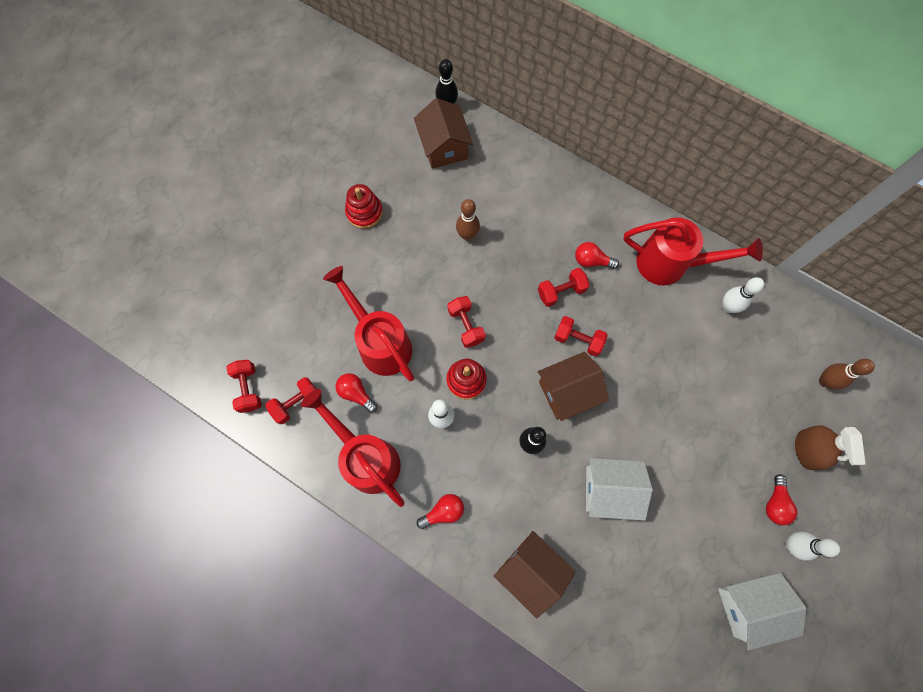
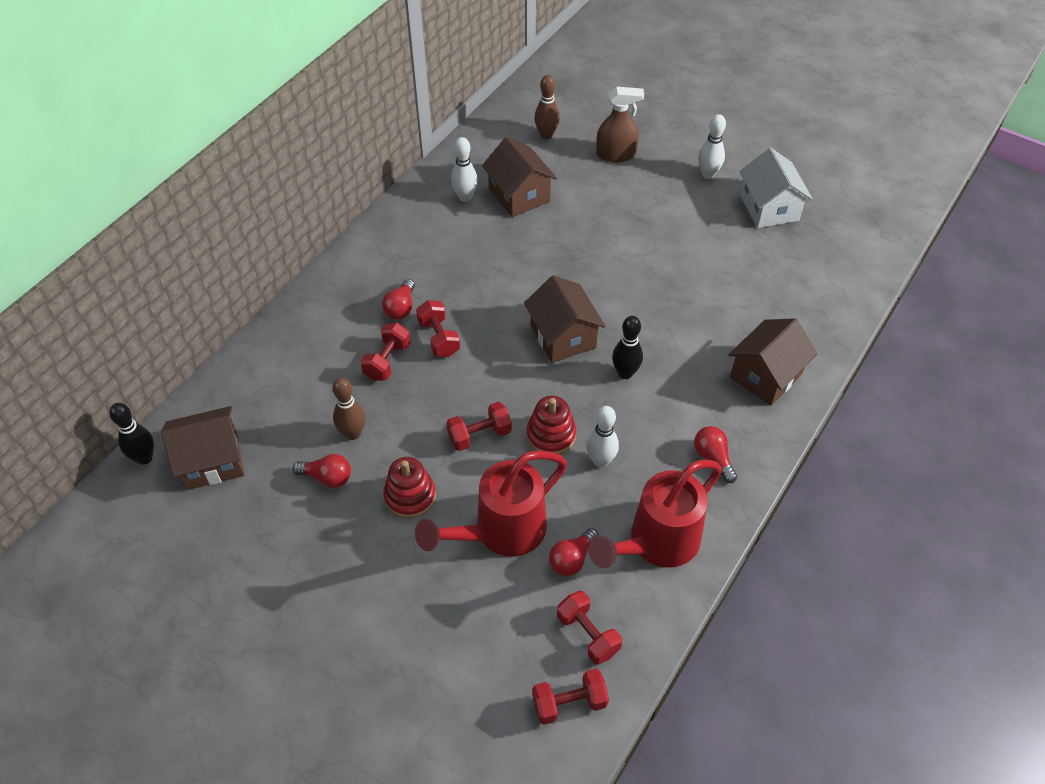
camera: 90 degrees left, 20 degrees down
(364, 212) = (301, 559): red stacking toy -> red stacking toy (410, 496)
(578, 339) = (500, 324): red dumbbell -> red dumbbell (387, 361)
(609, 490) = (671, 305): white house -> none
(671, 264) = (411, 238): red watering can -> none
(736, 355) = (519, 195): none -> brown house
(775, 503) = (670, 181): red light bulb -> red light bulb (327, 477)

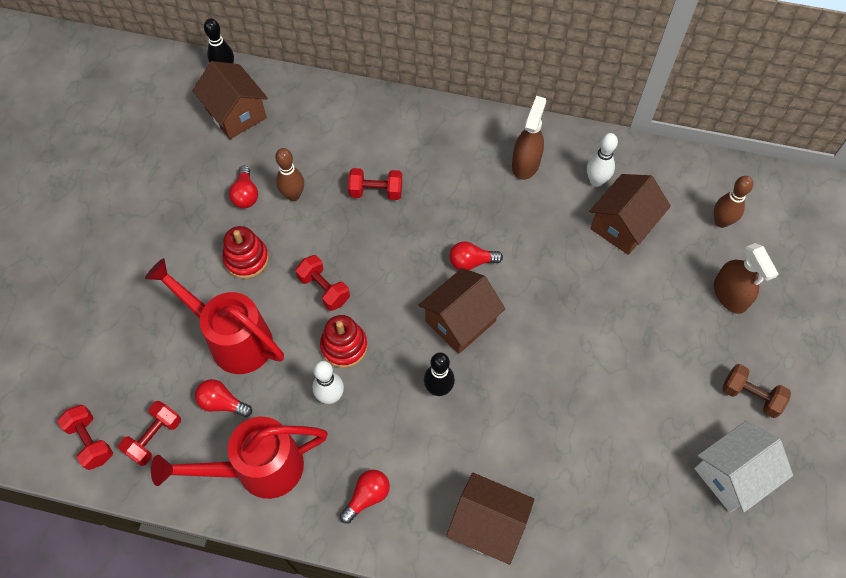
camera: 70 degrees right, 10 degrees up
(401, 308) = (438, 179): red light bulb -> red light bulb (471, 262)
(419, 238) = (525, 163): none -> brown spray bottle
(439, 338) = (416, 221): red dumbbell -> none
(656, 543) = (257, 469): red watering can -> red watering can turned 45 degrees counterclockwise
(708, 174) = (750, 396): white bowling pin -> brown dumbbell

